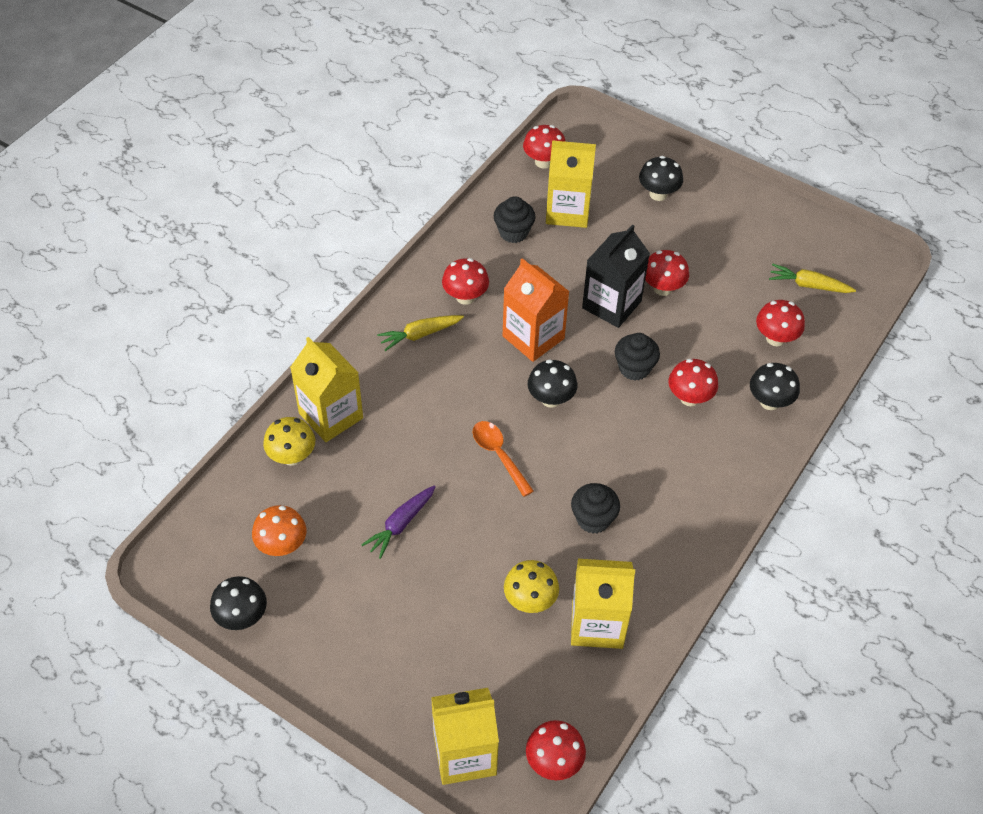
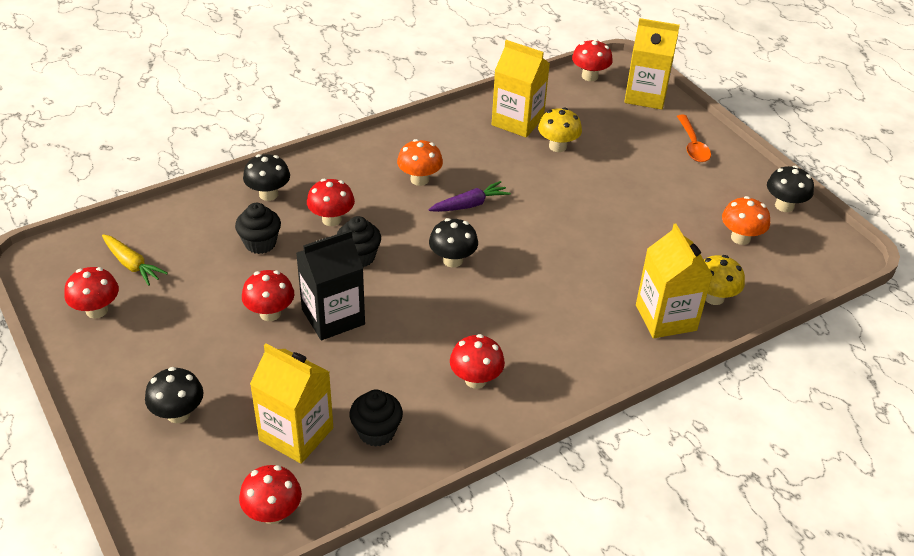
camera: 155 degrees left, 10 degrees down
(401, 524) = (634, 219): purple carrot -> purple carrot (469, 205)
(420, 334) = (544, 359): yellow carrot -> none
(499, 455) = (526, 236): orange spoon -> orange spoon (692, 145)
(533, 337) = (432, 315): orange carton -> none
(593, 519) = (478, 173): black cupcake -> black cupcake (260, 243)
(645, 483) = (419, 179): none -> orange mushroom
(775, 338) = (212, 235): red mushroom -> red mushroom (97, 310)

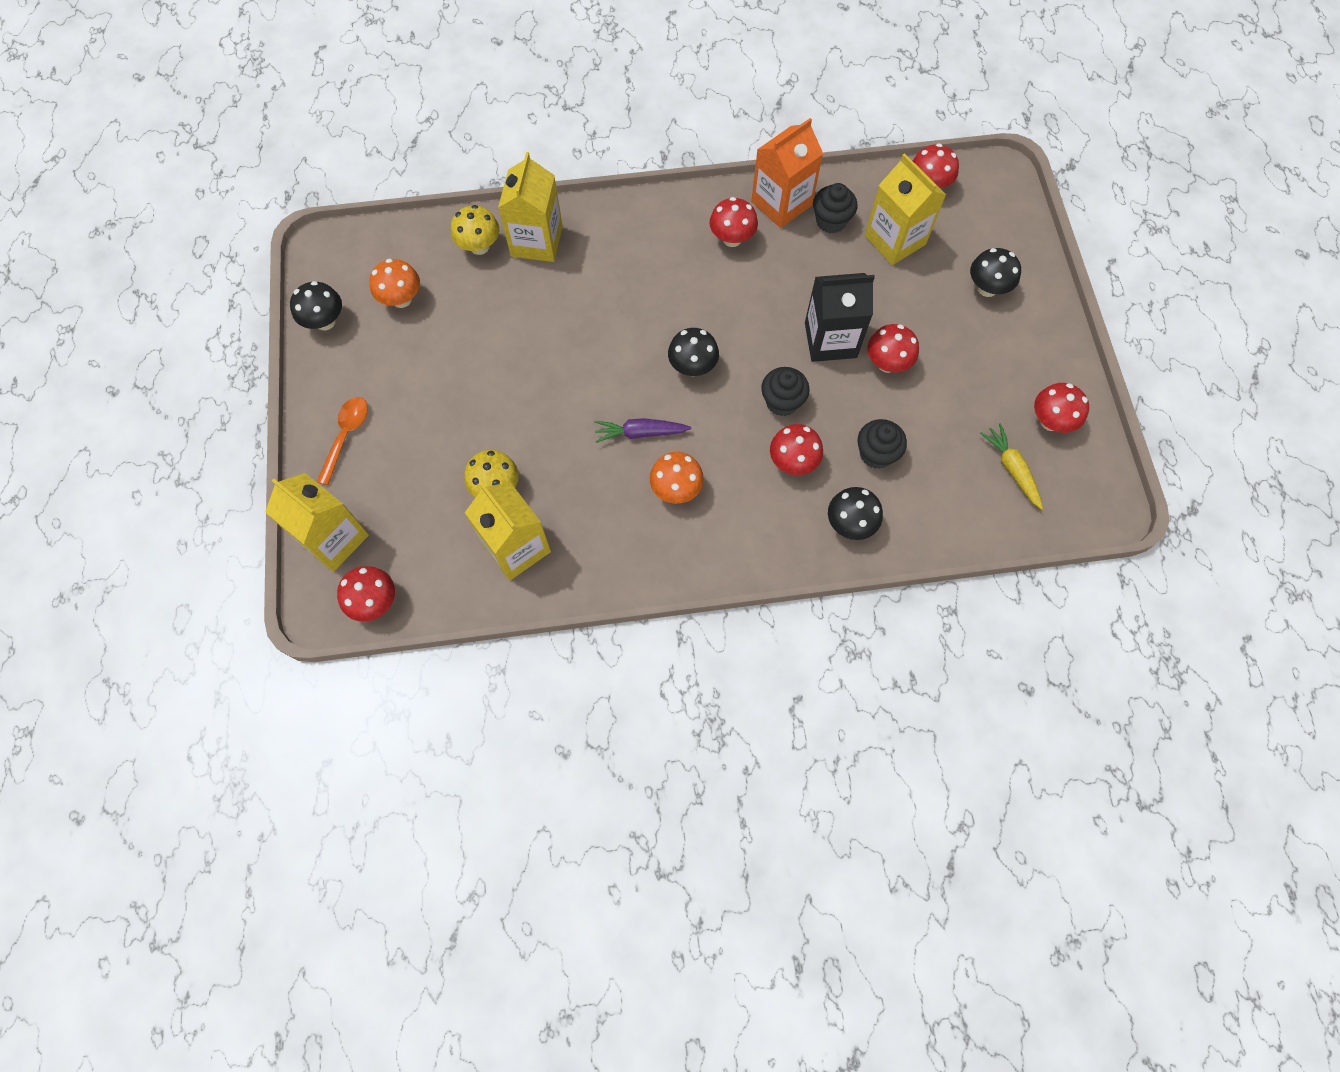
camera: 155 degrees left, 25 degrees up
(441, 434) = (781, 203): none -> orange carton

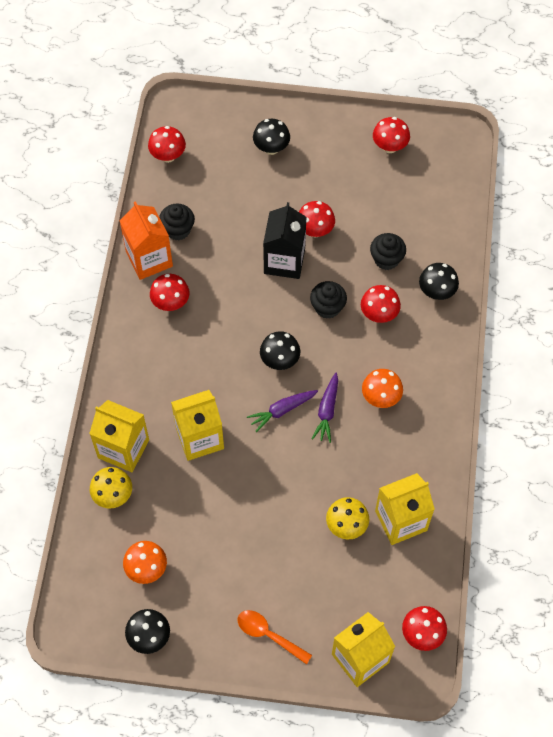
camera: 75 degrees left, 5 degrees down
(627, 385) = (282, 410): none -> purple carrot
(895, 240) = (210, 193): yellow carton -> yellow carton (199, 438)
(1012, 469) = (420, 181): yellow carrot -> none

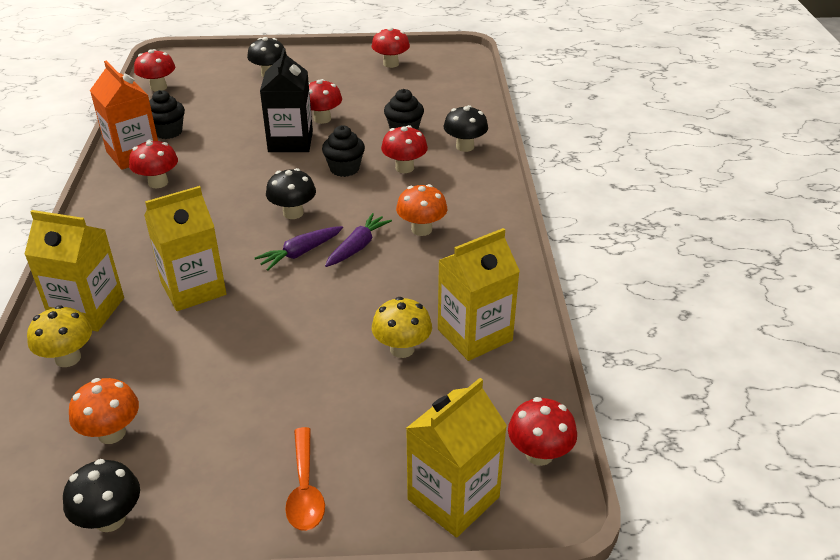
camera: 10 degrees left, 25 degrees down
(268, 635) = (305, 489): orange spoon -> orange spoon turned 120 degrees counterclockwise
(327, 410) = (357, 247): purple carrot -> purple carrot turned 150 degrees counterclockwise

